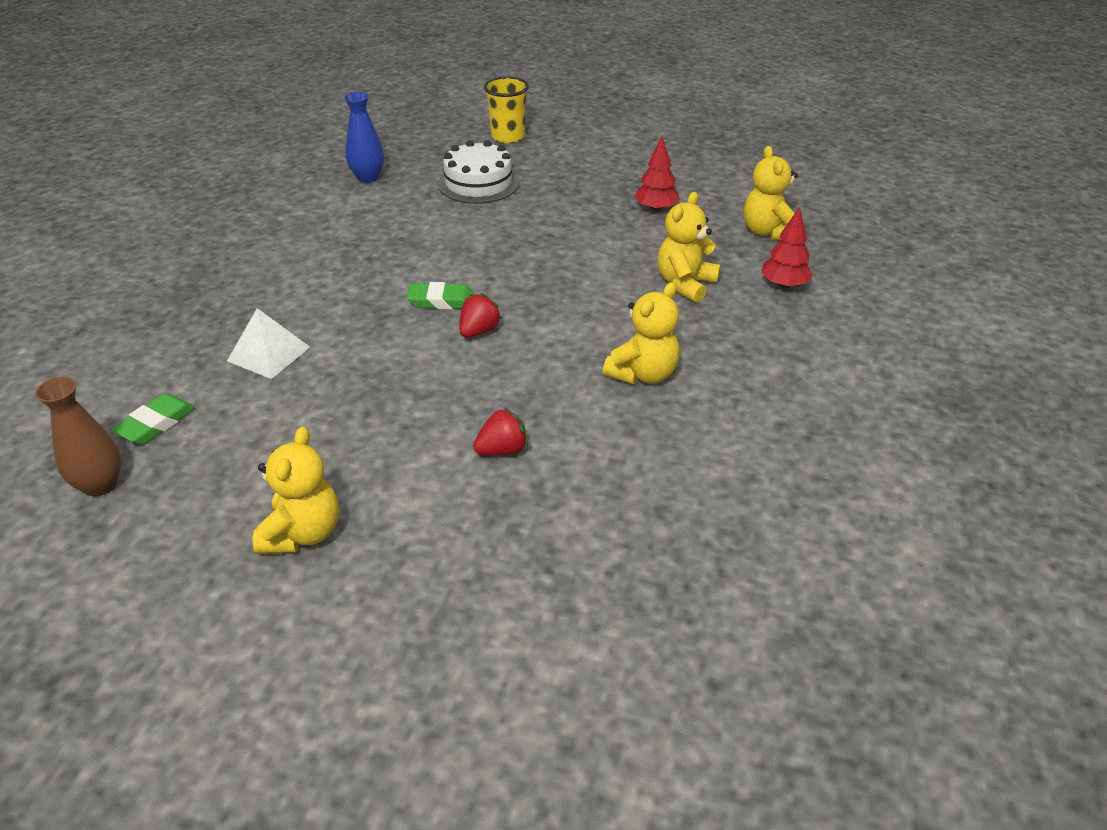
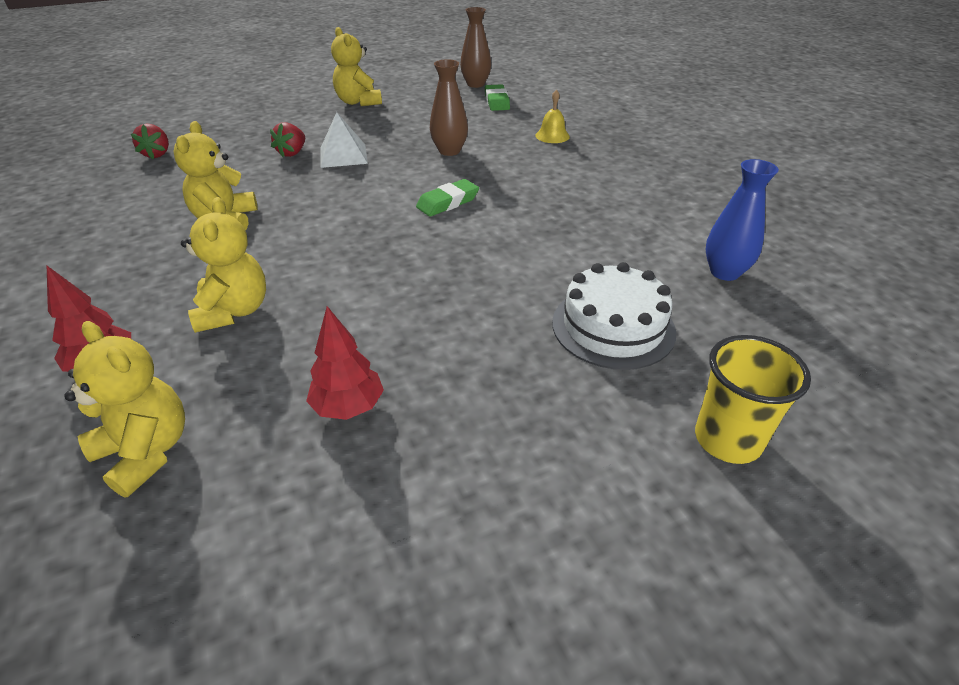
camera: 140 degrees right, 0 degrees up
(224, 331) = (552, 136): none -> yellow bell
(268, 354) = (503, 137): white pyramid -> white pyramid (343, 155)
(347, 362) = (449, 151): none -> brown vase
(479, 331) = (389, 196): red strawberry -> red strawberry (157, 154)

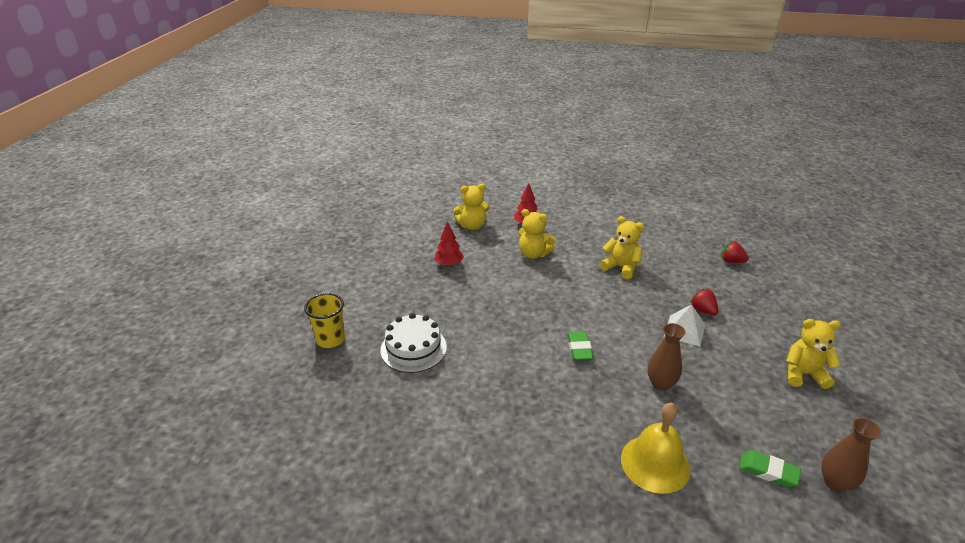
camera: 125 degrees right, 5 degrees down
(552, 136) = (655, 463): yellow bell -> yellow bell, size x1.93
(724, 272) = (402, 421): blue vase -> none

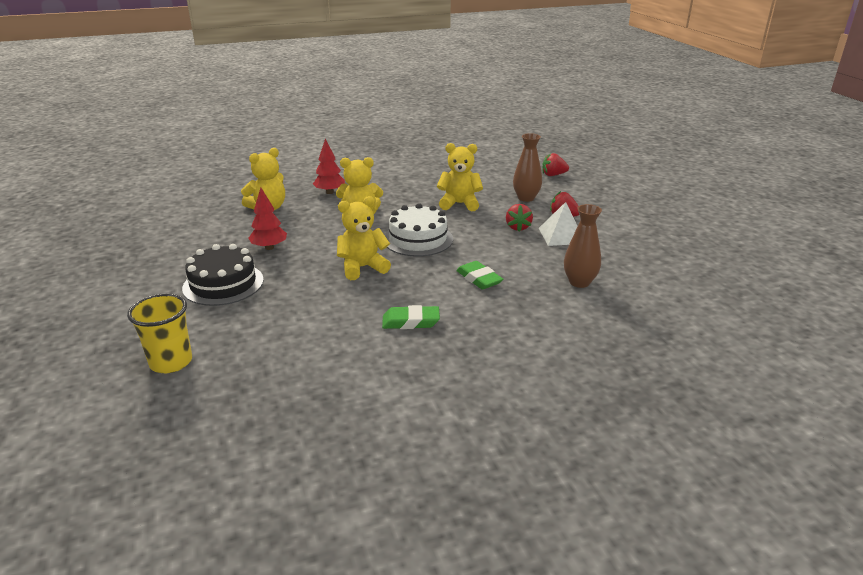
camera: 30 degrees left, 5 degrees down
(399, 286) = (223, 284): none -> black cake
(413, 348) = (293, 336): white cake -> white cake (418, 239)
(652, 308) = (518, 227): none -> red strawberry
(655, 463) = (632, 345): yellow bell -> none
(768, 471) = (725, 316): green eraser -> green eraser (411, 322)
(803, 374) = (684, 238): yellow teddy bear -> yellow teddy bear (362, 268)
(835, 482) = (778, 304): brown vase -> brown vase (526, 198)

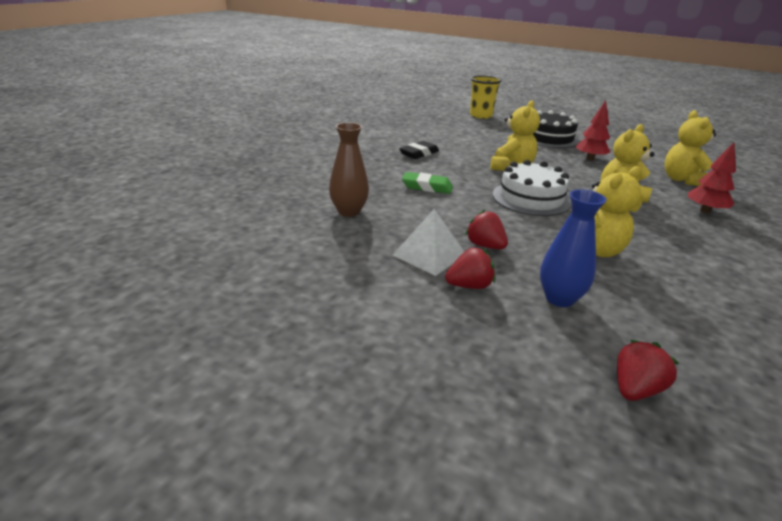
camera: 135 degrees right, 0 degrees up
(411, 322) = (419, 153): green eraser -> black eraser
(526, 198) = (559, 298): brown vase -> blue vase

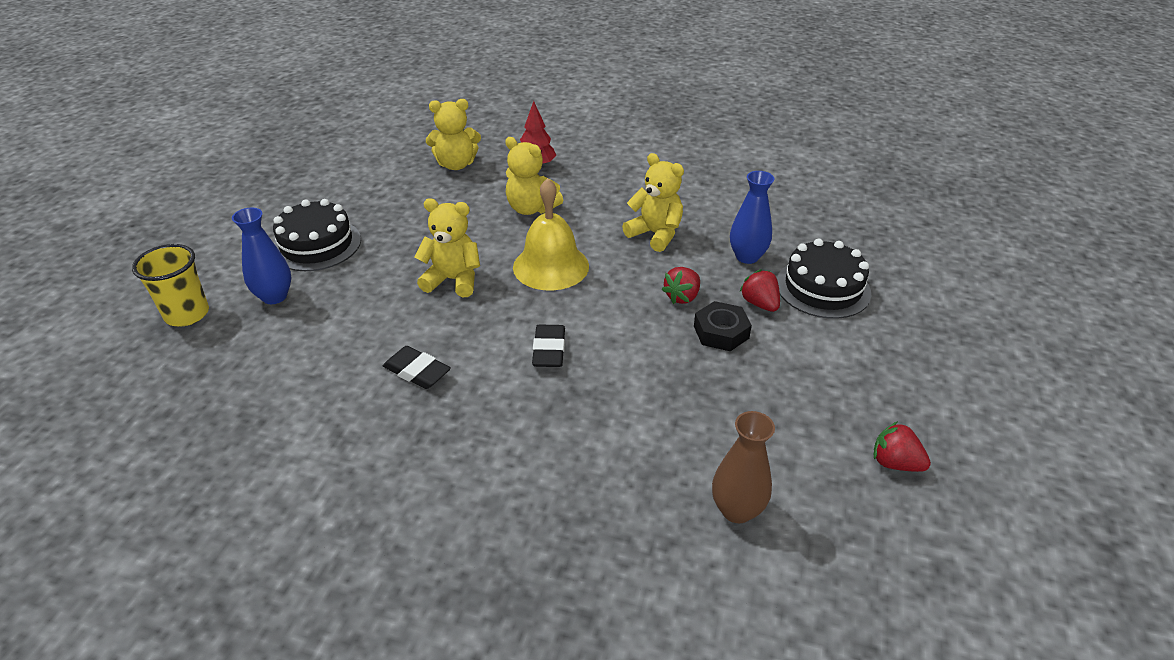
camera: 100 degrees left, 10 degrees up
(349, 211) = (656, 410): brown vase -> brown vase (736, 510)
(427, 187) = (549, 350): green eraser -> black eraser
(429, 254) = (721, 332): white pyramid -> black nut
(495, 129) = (274, 296): none -> blue vase
(496, 340) = (823, 288): none -> black cake
(531, 198) = (551, 266): white cake -> yellow bell
(590, 159) = (401, 217): red tree -> none
(635, 389) = (829, 233): red strawberry -> red strawberry (894, 463)

